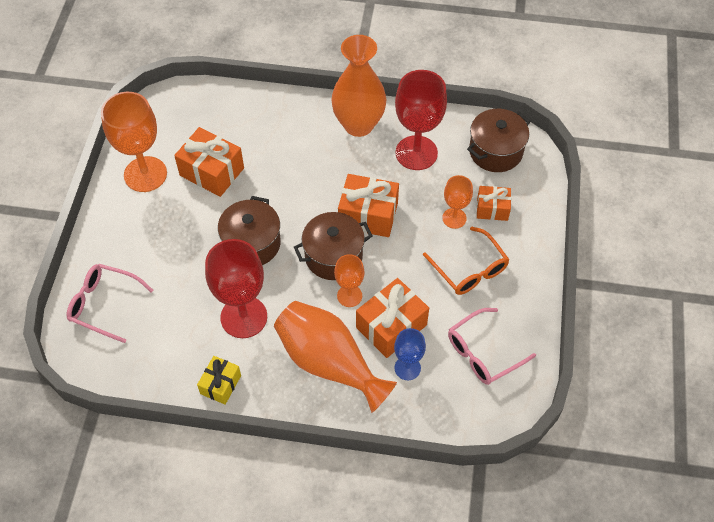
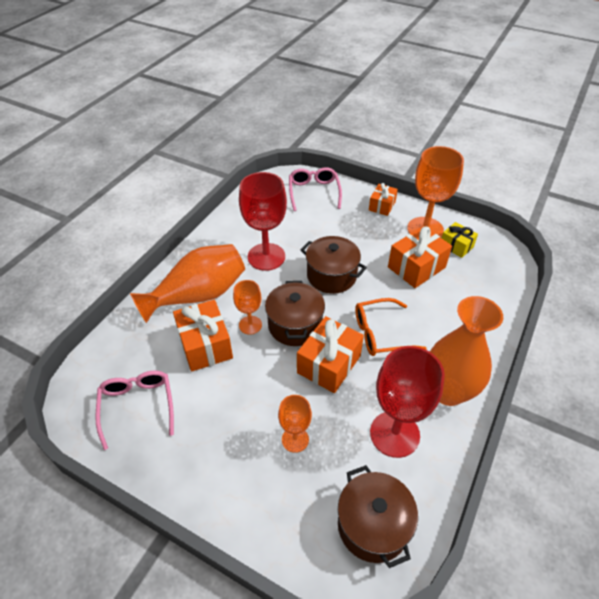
camera: 110 degrees right, 10 degrees down
(104, 304) = (314, 192): pink glasses -> pink glasses turned 45 degrees counterclockwise
(220, 384) = (219, 234): yellow gift -> yellow gift (456, 246)
(407, 368) = (161, 344): blue goblet -> none
(469, 269) = (228, 430): orange glasses -> orange glasses (381, 333)
(492, 209) = (291, 484): orange gift -> orange gift (382, 206)

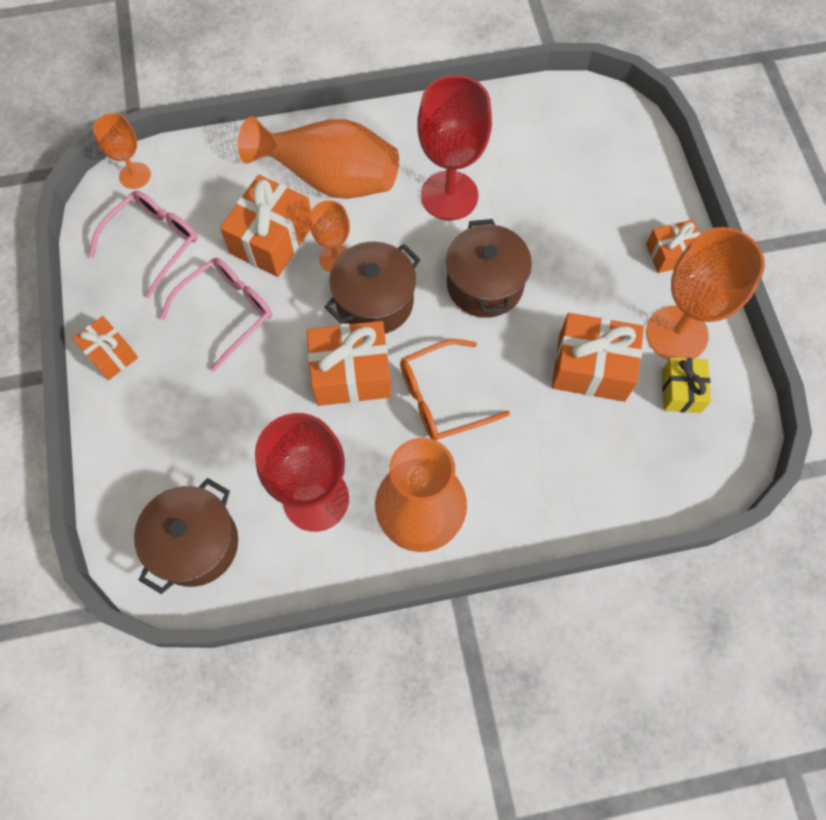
camera: 50 degrees right, 20 degrees up
(188, 486) = (110, 354): none -> orange gift
(295, 439) = (231, 408): orange goblet -> orange goblet (135, 175)
(314, 192) = (615, 160): pink glasses -> pink glasses (227, 312)
(381, 333) = (442, 397): orange glasses -> orange glasses turned 60 degrees counterclockwise

